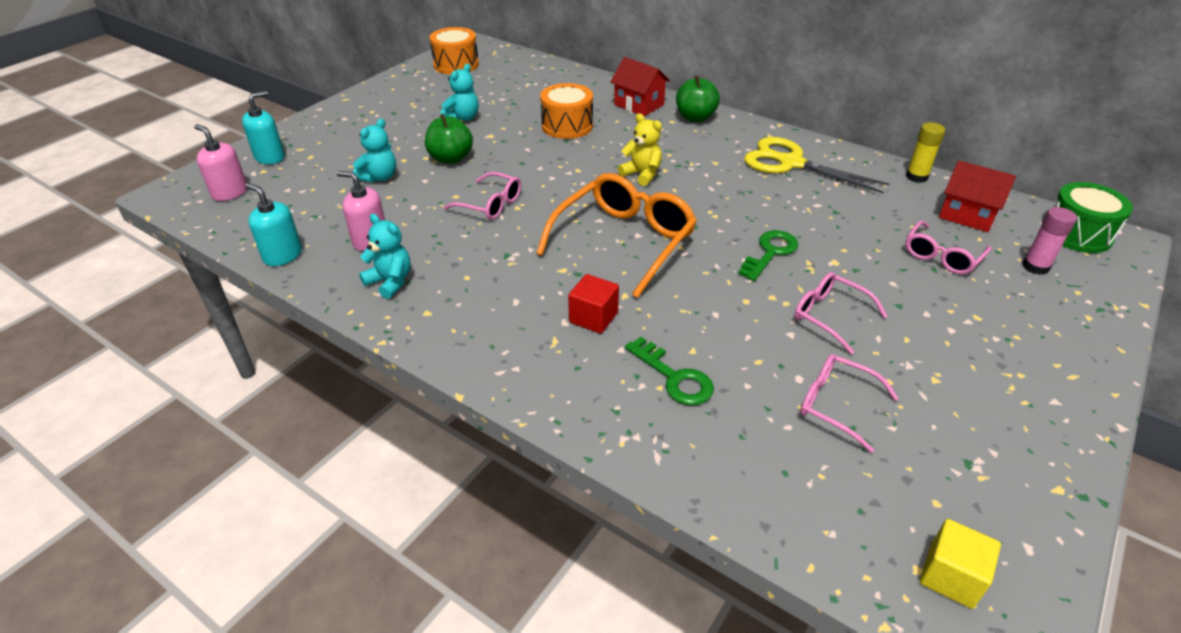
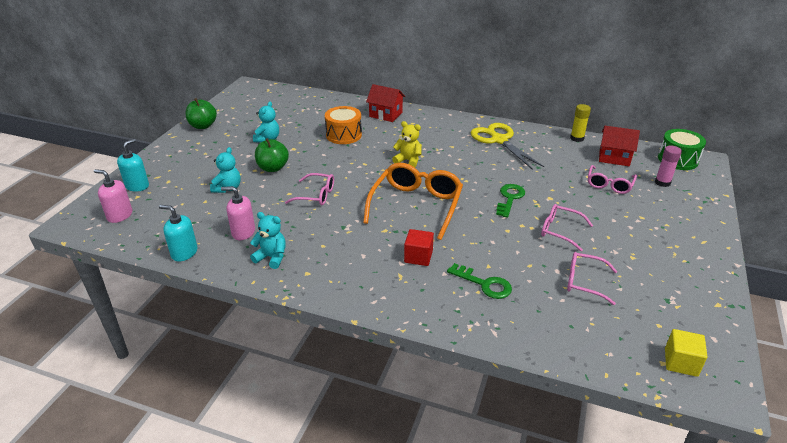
camera: 15 degrees left, 5 degrees down
(456, 64) = (244, 102): orange drum -> none
(695, 117) = (426, 118): green apple -> green apple (203, 126)
(791, 163) = (499, 140): yellow scissors -> yellow scissors turned 45 degrees clockwise

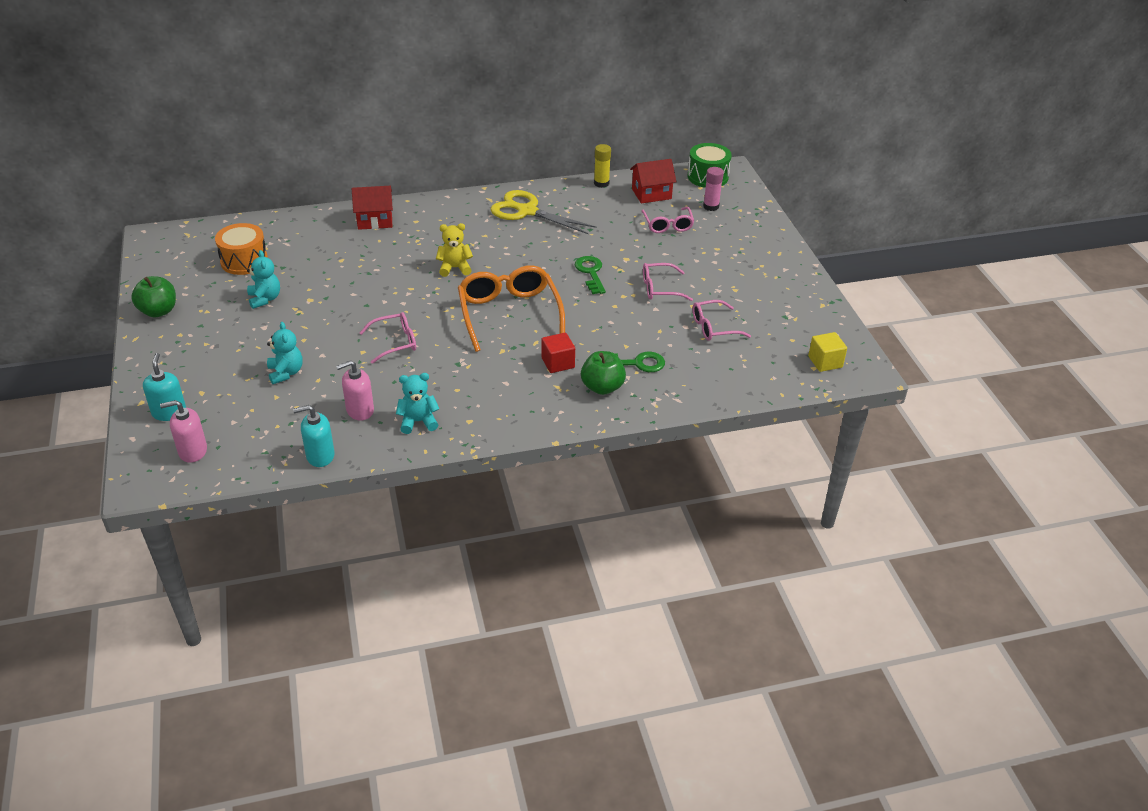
camera: 35 degrees left, 5 degrees up
(273, 168) = (312, 331): green apple -> green apple (602, 387)
(344, 135) = (352, 262): orange drum -> orange drum (244, 261)

